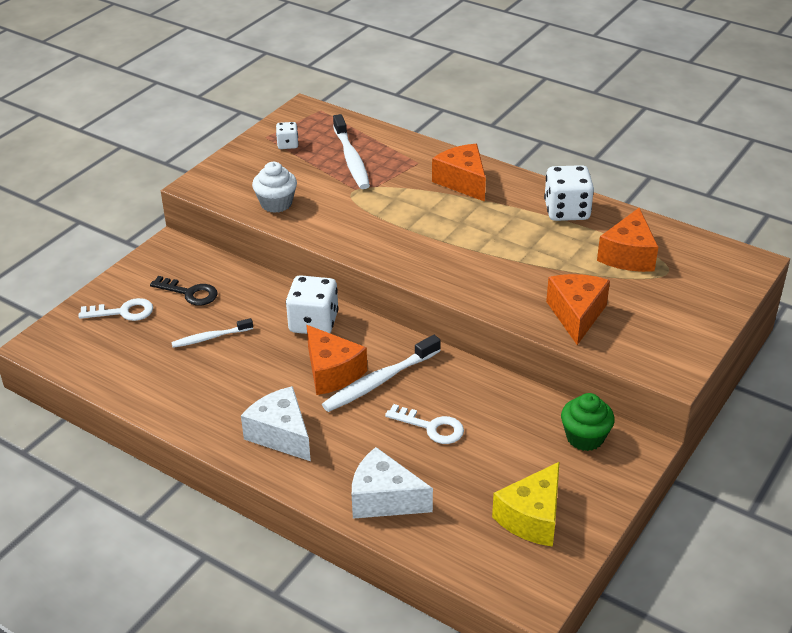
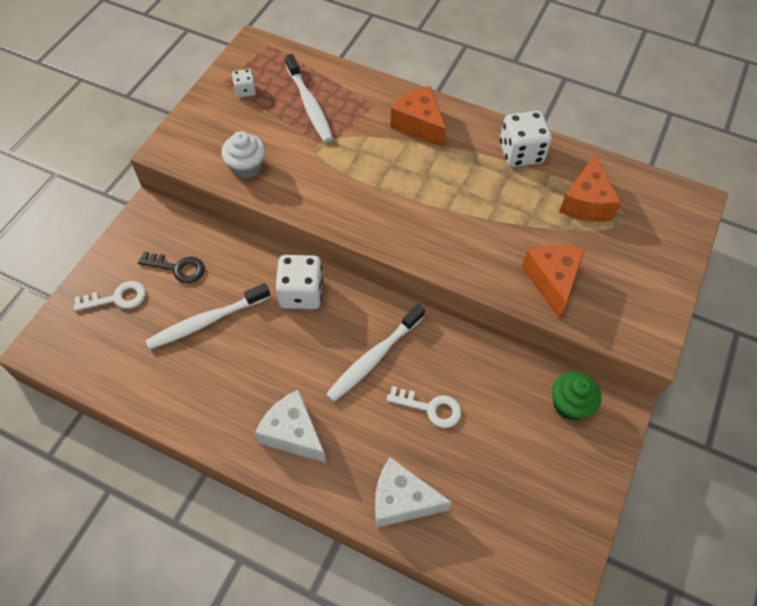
camera: 10 degrees left, 20 degrees up
(210, 338) = (206, 321): white toothbrush -> white toothbrush, size x1.65
(332, 372) = (328, 352): orange cheese -> none
(532, 517) = (539, 505): yellow cheese -> none

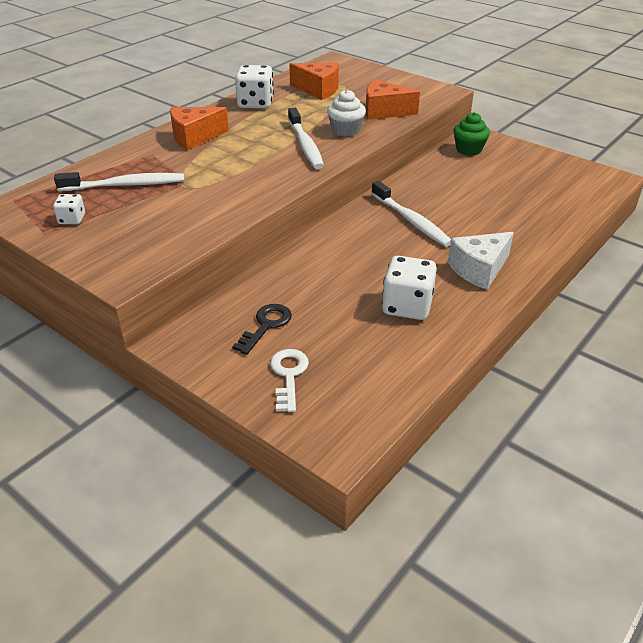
camera: 75 degrees left, 20 degrees down
(206, 321) = (343, 310): white toothbrush -> white toothbrush (305, 145)
(246, 167) = (185, 228): white cupcake -> white cupcake (346, 130)
(301, 293) = (330, 250): white dice -> white dice (407, 306)
(401, 500) = (543, 225): white cheese -> none
(430, 408) = (463, 202): white key -> none

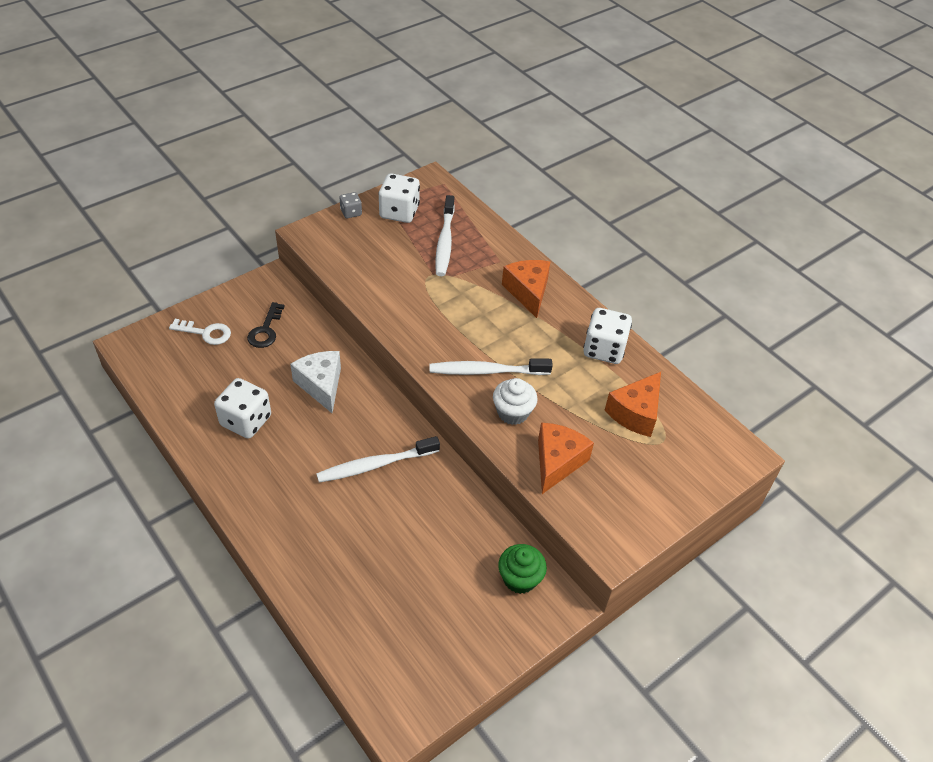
camera: 100 degrees right, 10 degrees up
(72, 219) = (399, 212): white dice -> white dice, size x1.88
(74, 252) = (351, 212): none -> grey dice
(266, 325) = (265, 330): black key -> black key turned 60 degrees clockwise
(479, 270) = (271, 492): white cheese -> white cheese (321, 385)

